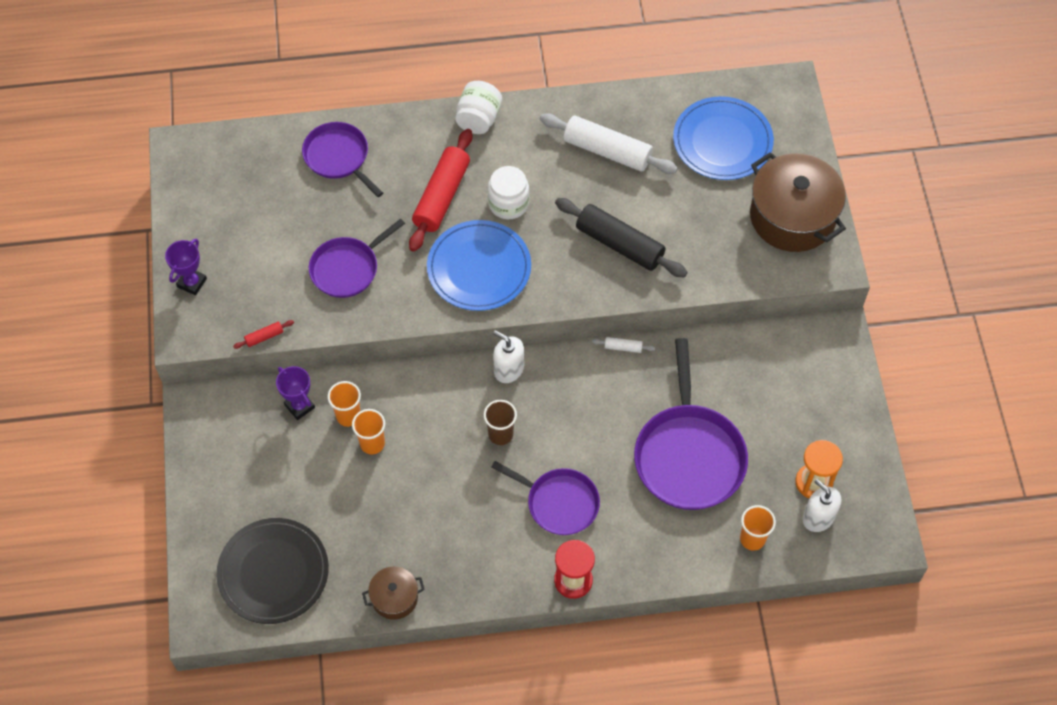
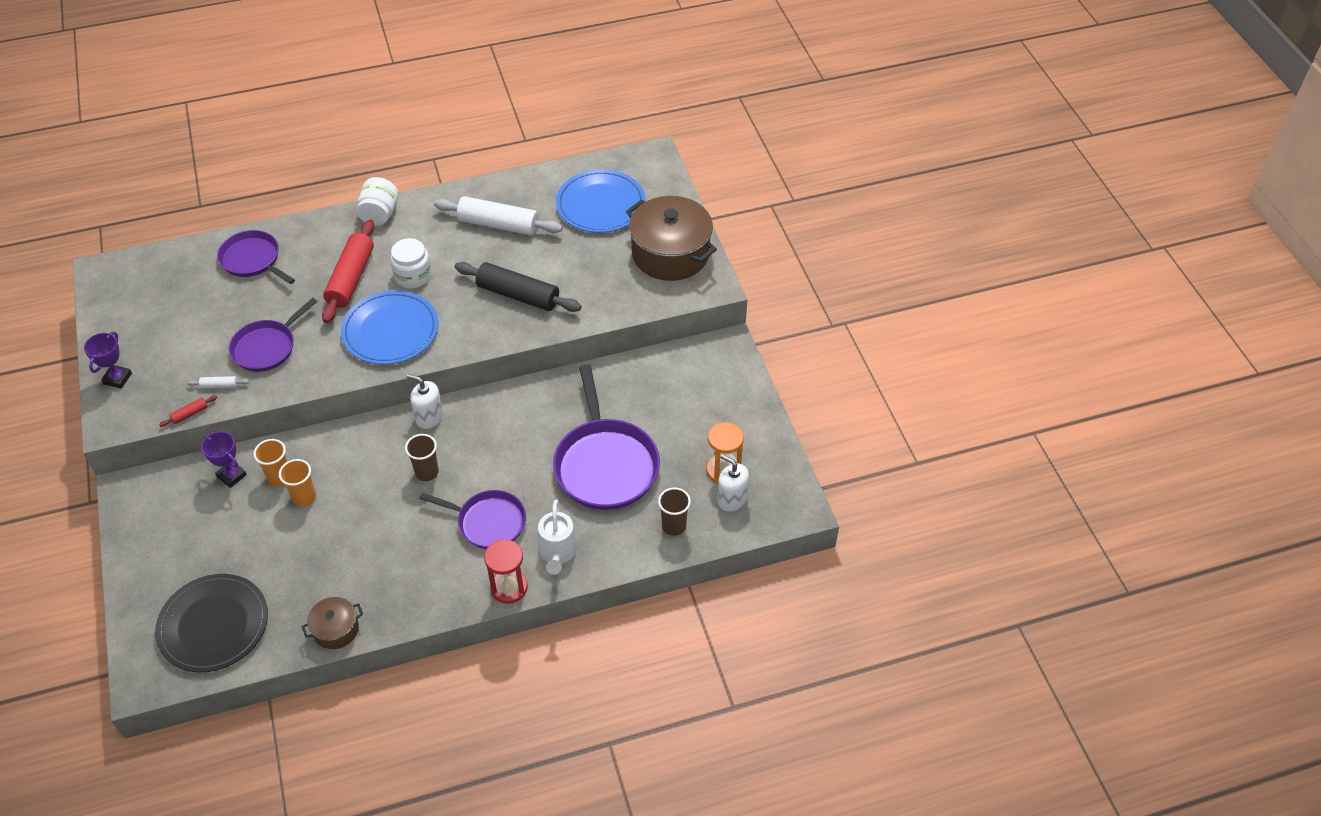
camera: 10 degrees left, 10 degrees down
(623, 347) = (533, 384): white rolling pin -> white rolling pin (219, 385)
(627, 549) = (557, 552): none -> white watering can
(752, 539) = (674, 526): orange cup -> brown cup

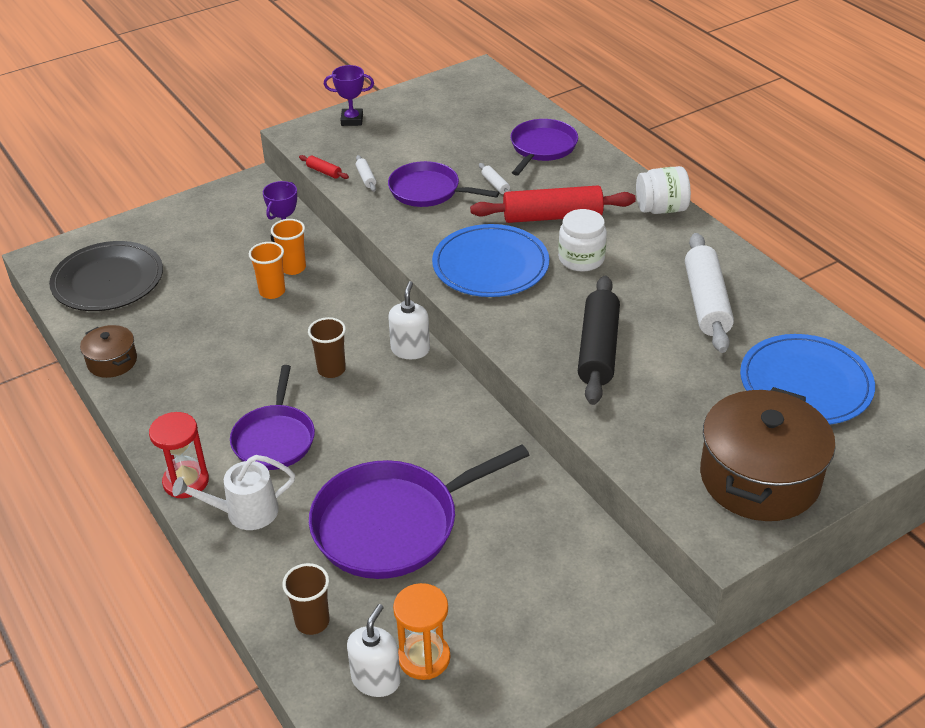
camera: 75 degrees right, 10 degrees down
(286, 302) = (495, 185): none -> white rolling pin

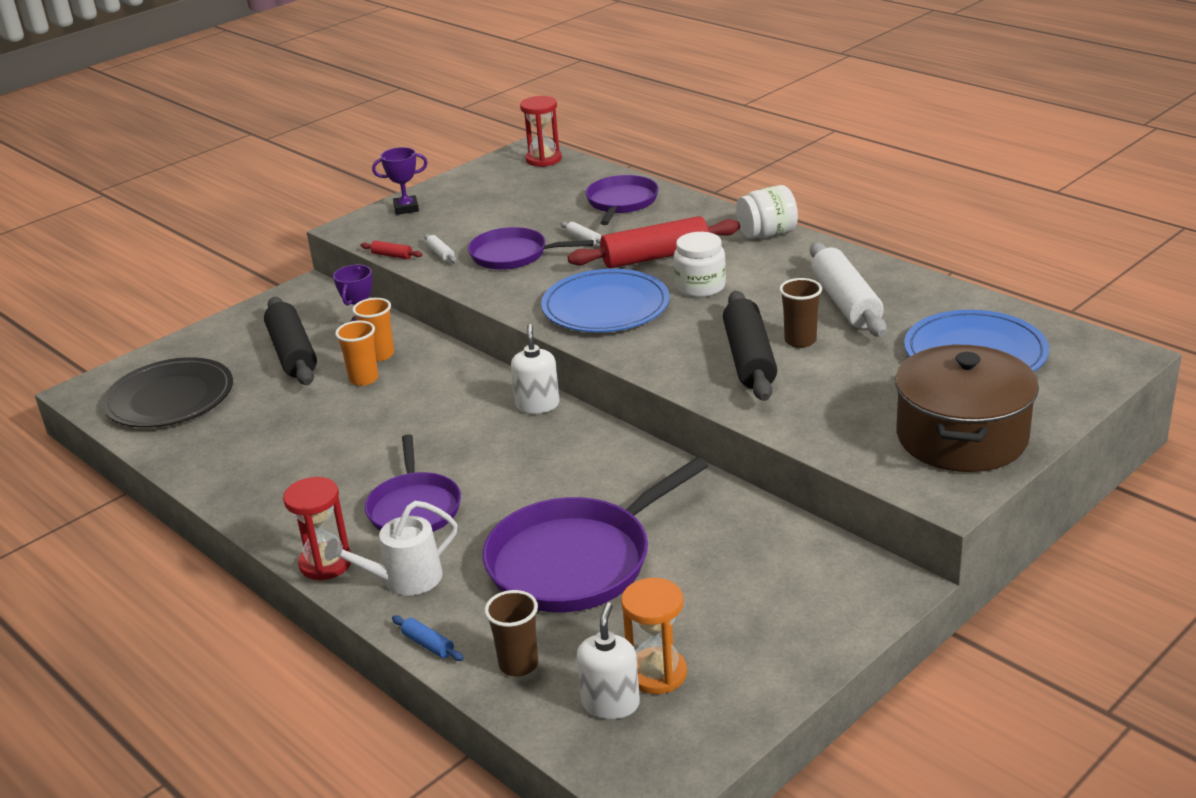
camera: 10 degrees left, 10 degrees down
(112, 361) = (200, 470): brown pot -> none
(221, 252) = (293, 353): none -> black rolling pin
(245, 584) = (428, 644): none -> blue rolling pin
(331, 370) = (456, 436): brown cup -> brown cup (800, 341)
(488, 85) = (543, 159): none -> red hourglass

